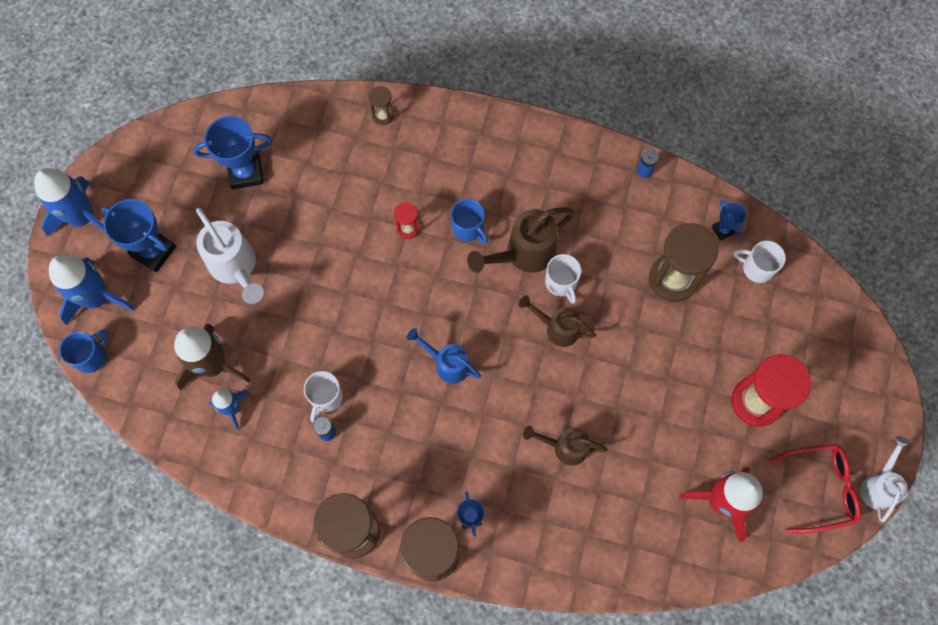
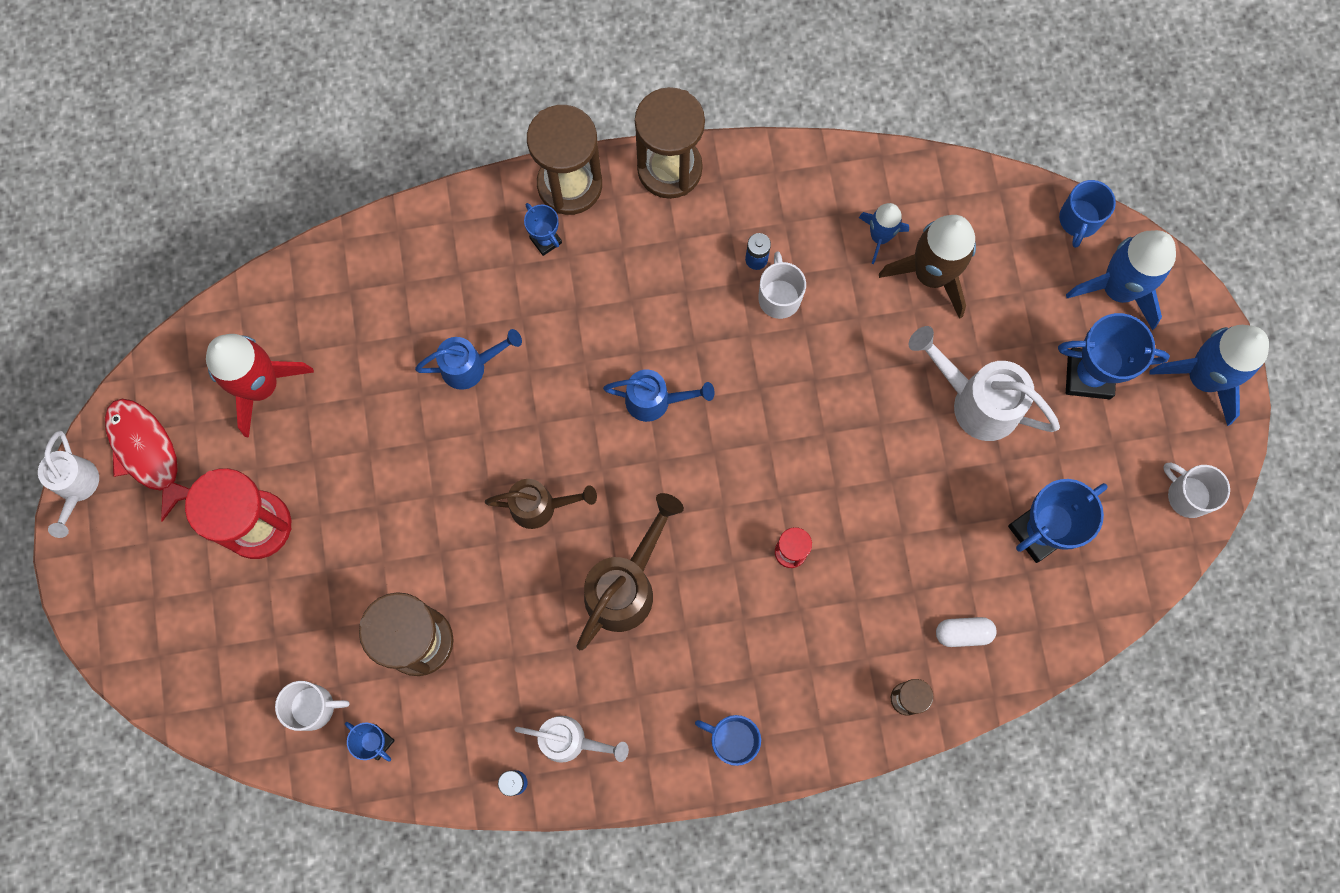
camera: 155 degrees right, 5 degrees up
(328, 136) = (963, 633): none -> white capsule
(468, 228) = (713, 588): blue mug -> blue mug (732, 740)
(561, 283) = (561, 569): white mug -> white mug (1187, 495)
(564, 447) = (471, 366): brown watering can -> blue watering can
(600, 179) = (570, 741): none -> white watering can
(820, 488) = (147, 453): red glasses -> red fish

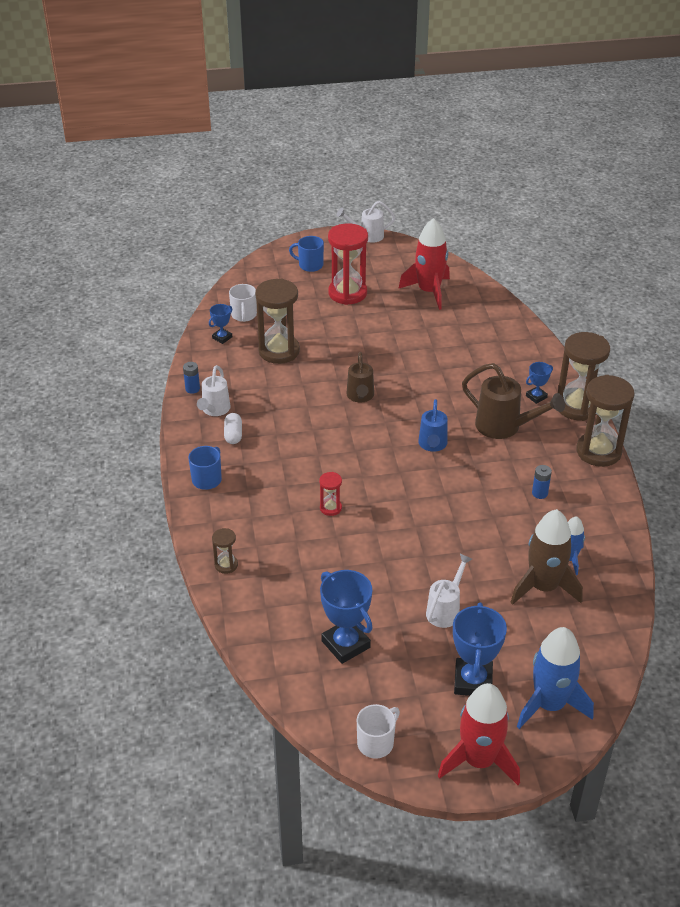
camera: 90 degrees right, 35 degrees down
(147, 453) = (387, 256): red fish -> none
(471, 366) = (448, 367): blue watering can -> none
(626, 585) = (309, 433): brown watering can -> brown watering can (505, 427)
(779, 297) = (513, 504): white mug -> none
(963, 633) = (270, 597): white capsule -> white capsule (233, 435)
(975, 401) = (445, 610): white watering can -> white watering can, size x0.65
(1079, 220) = (605, 681): blue mug -> blue mug (310, 265)
(1203, 377) = (478, 761): blue rocket -> red rocket

